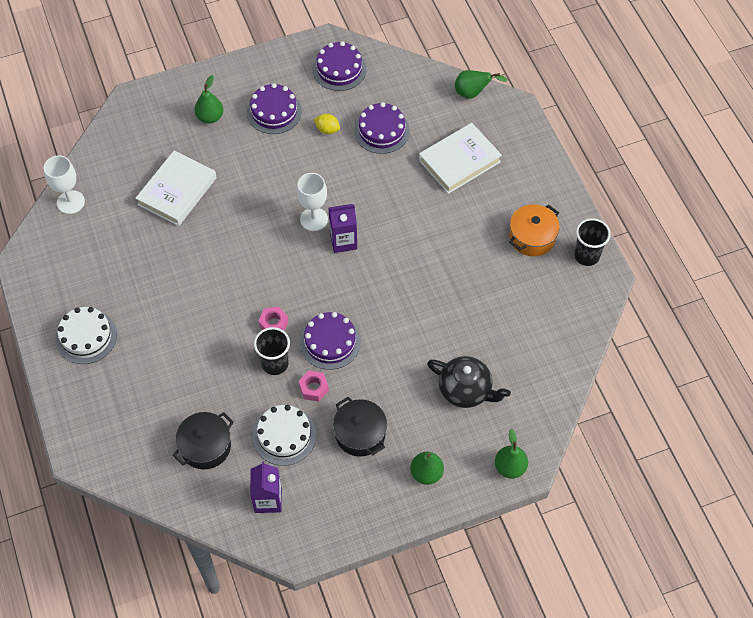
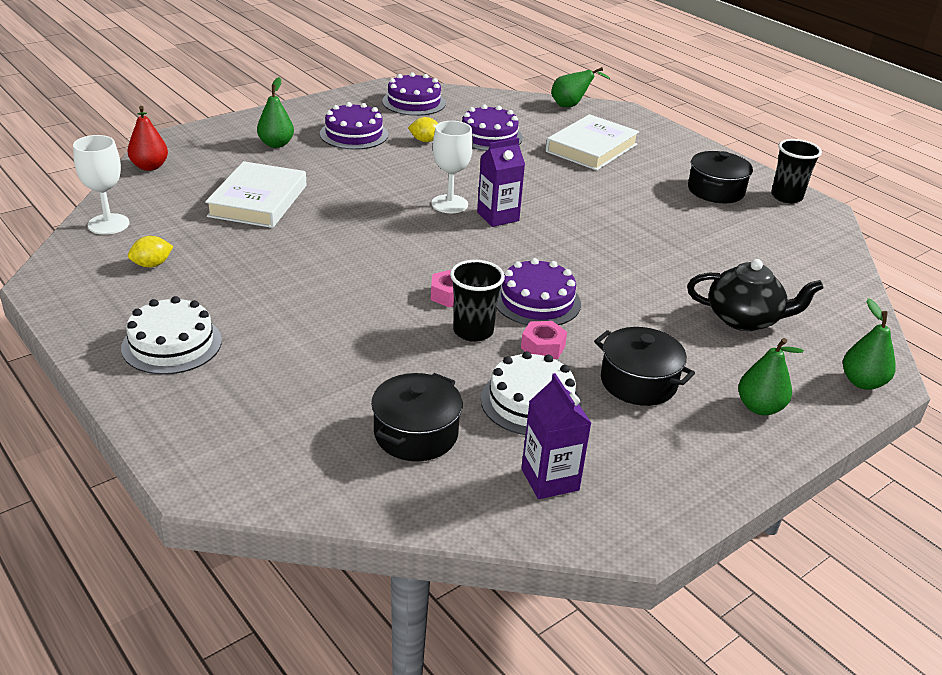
camera: 20 degrees left, 25 degrees down
(90, 253) = (152, 265): none -> yellow lemon
(111, 134) = (150, 167): none -> red pear
(532, 237) = (716, 190): orange pot -> black pot

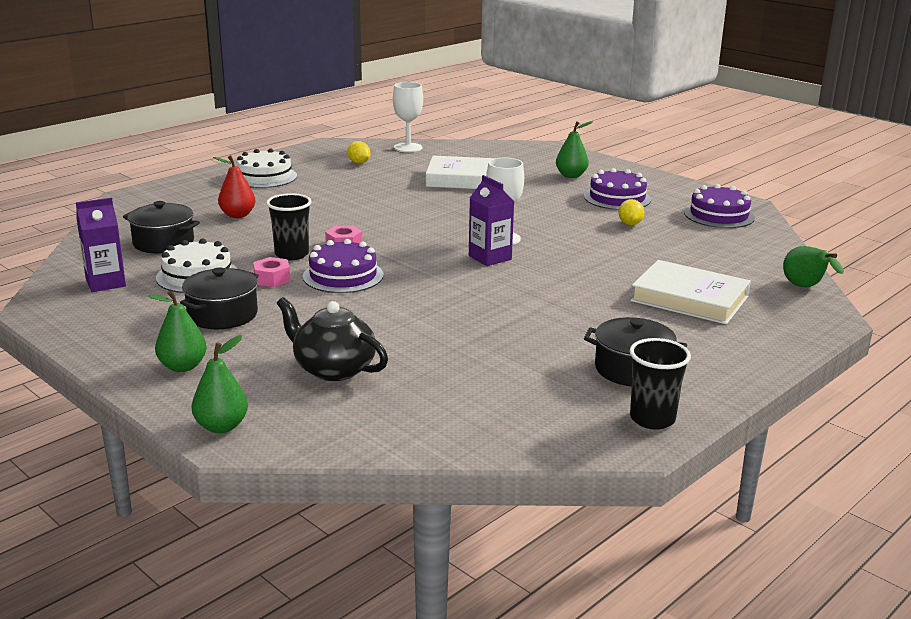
camera: 85 degrees right, 10 degrees down
(150, 167) = (500, 147): red pear -> red pear (237, 215)
(489, 136) = (669, 249): purple cake -> none
(744, 319) = (333, 369): black teapot -> black teapot turned 120 degrees clockwise

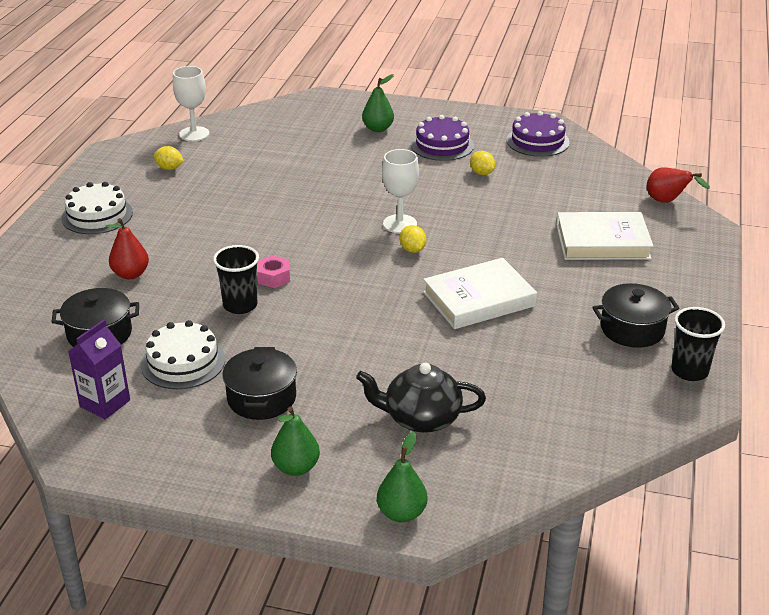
camera: 30 degrees left, 10 degrees up
(272, 279) = (256, 340): pink nut -> none
(343, 276) = (314, 314): purple cake -> none
(466, 179) = (292, 160): white book -> white book (479, 299)
(490, 258) = (412, 250): purple carton -> yellow lemon
(805, 288) = (667, 202): green pear -> red pear

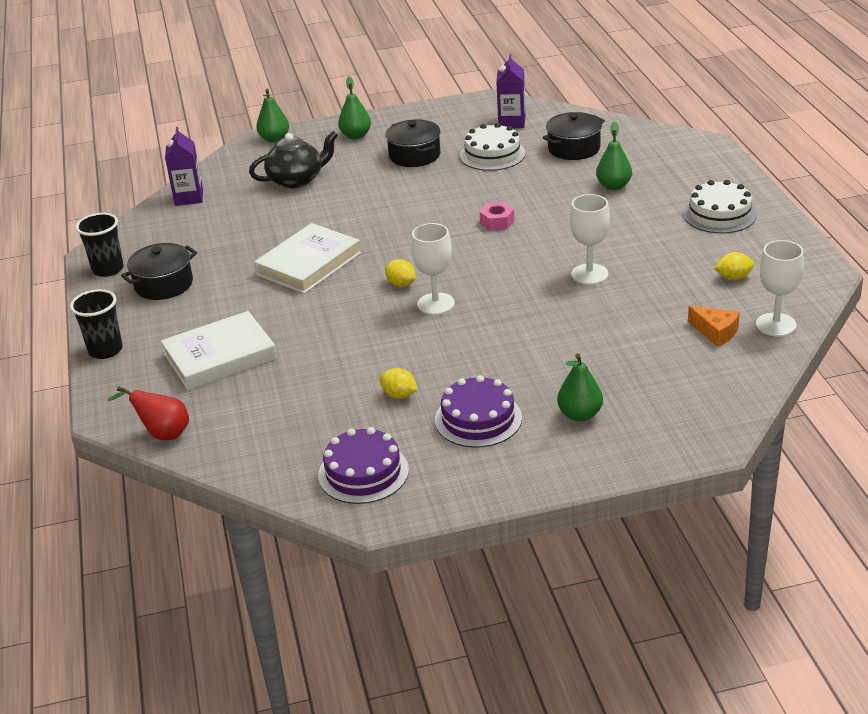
camera: 155 degrees right, 0 degrees up
(131, 274) = (613, 186): red pear -> green pear
(236, 142) = (715, 332): none -> orange cheese
(240, 305) = (498, 196): black cup -> black cup (105, 350)
(260, 205) = (589, 274): none -> white goblet
(565, 444) = (189, 198): none -> purple carton

